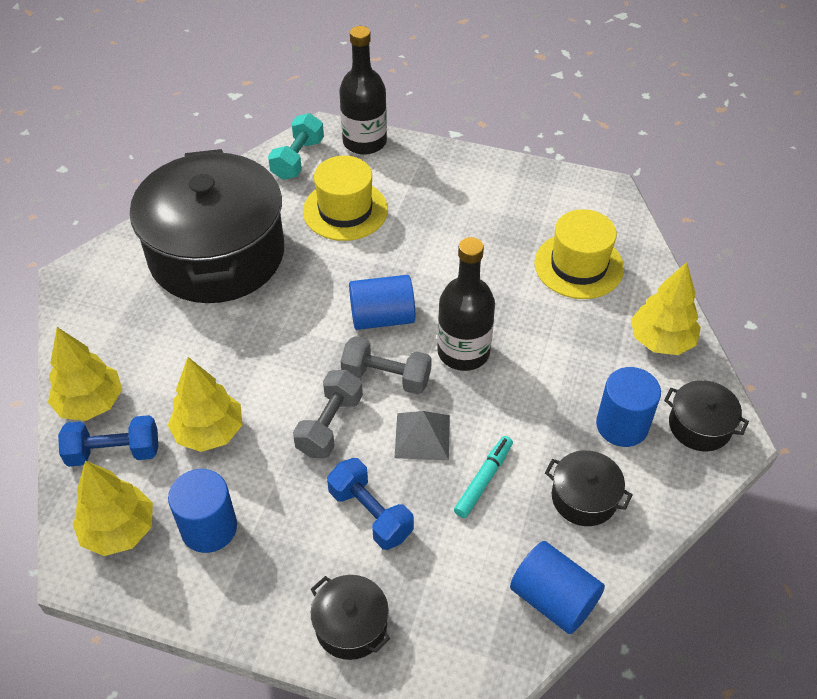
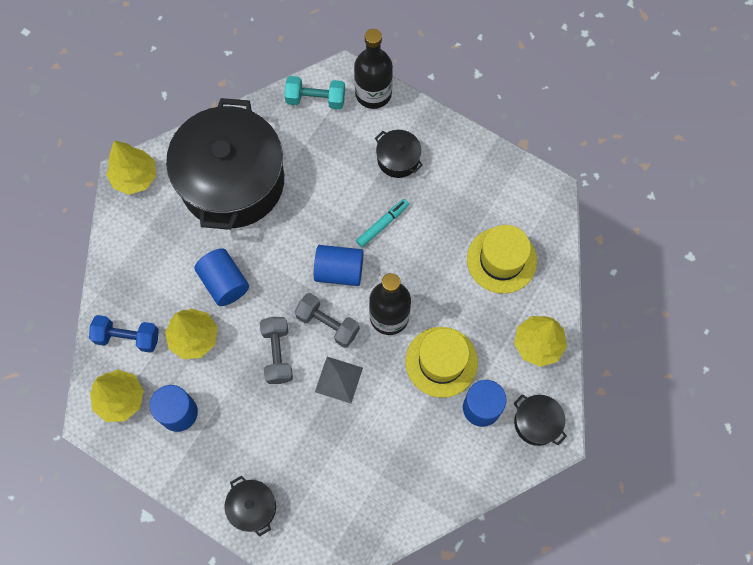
camera: 15 degrees right, 20 degrees up
(90, 403) = (118, 293): yellow tree -> yellow tree (135, 177)
(298, 159) = (315, 99): turquoise dumbbell -> turquoise dumbbell turned 60 degrees clockwise
(330, 425) = (277, 354): grey dumbbell -> grey dumbbell turned 45 degrees counterclockwise
(345, 210) = (339, 161): yellow hat -> yellow hat (441, 362)
(370, 514) = (286, 430): blue dumbbell -> none
(483, 480) = (370, 425): turquoise marker -> turquoise marker (382, 225)
(553, 599) = (387, 525): blue cylinder -> blue cylinder (224, 283)
(584, 498) = (434, 457): black pot -> black pot (398, 159)

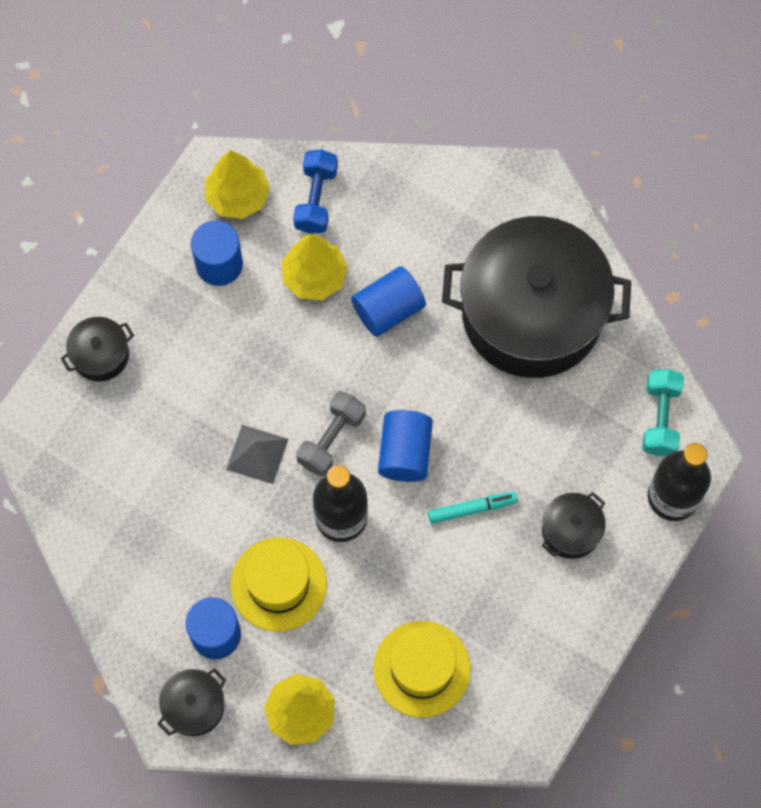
camera: 90 degrees right, 0 degrees up
(135, 177) = (534, 192): yellow tree -> none
(277, 354) = (292, 378): grey dumbbell -> none
(382, 225) = (472, 509): turquoise marker -> turquoise marker turned 60 degrees counterclockwise

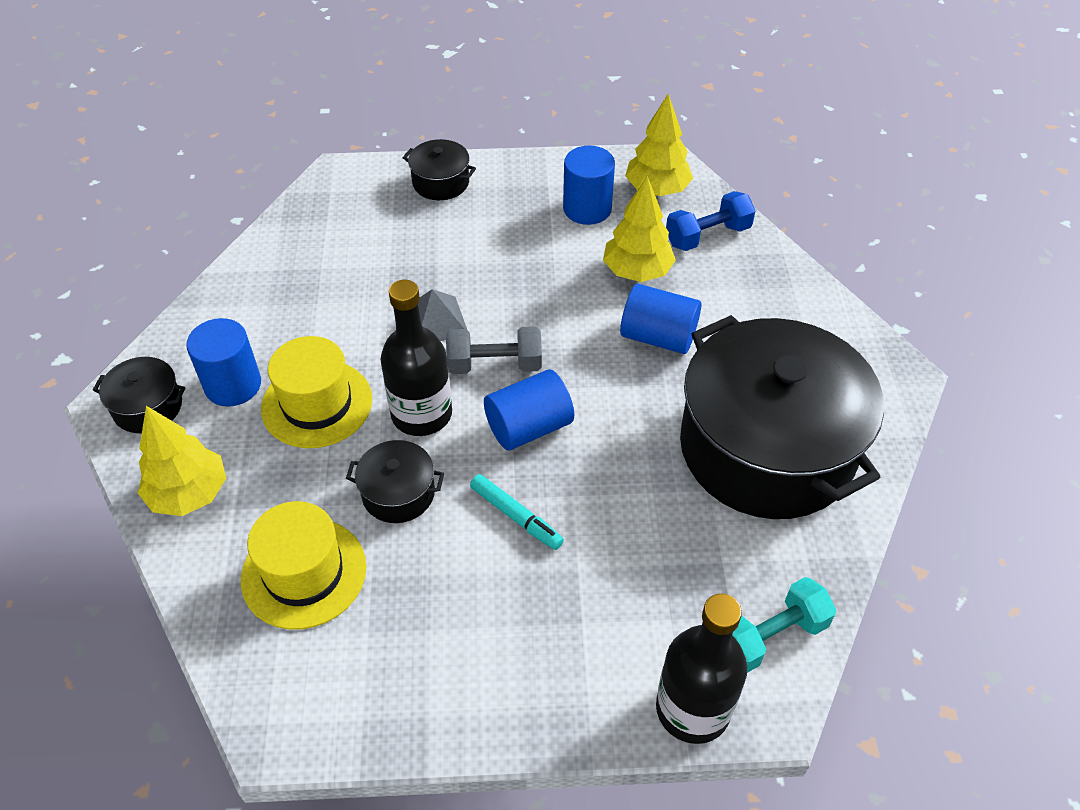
camera: 55 degrees right, 20 degrees down
(571, 530) = (566, 624): black pot -> black pot (398, 493)

